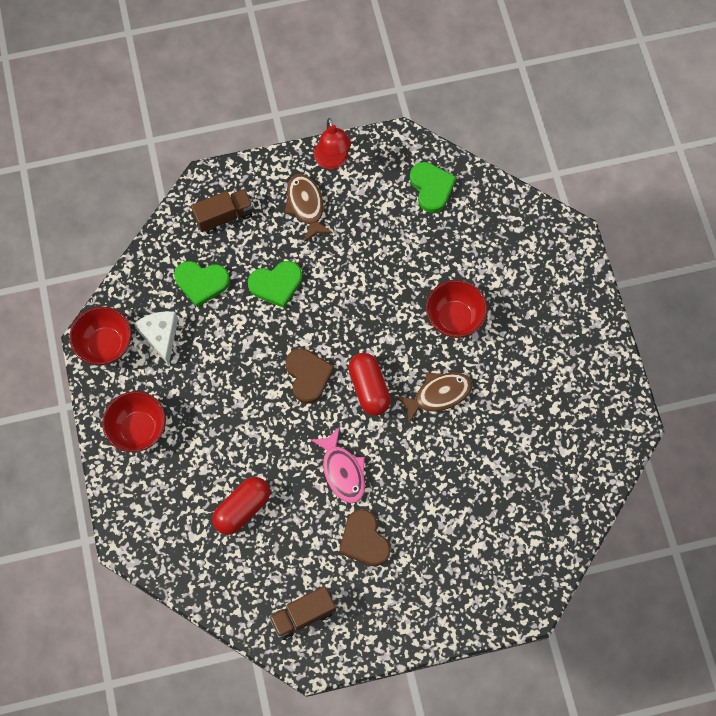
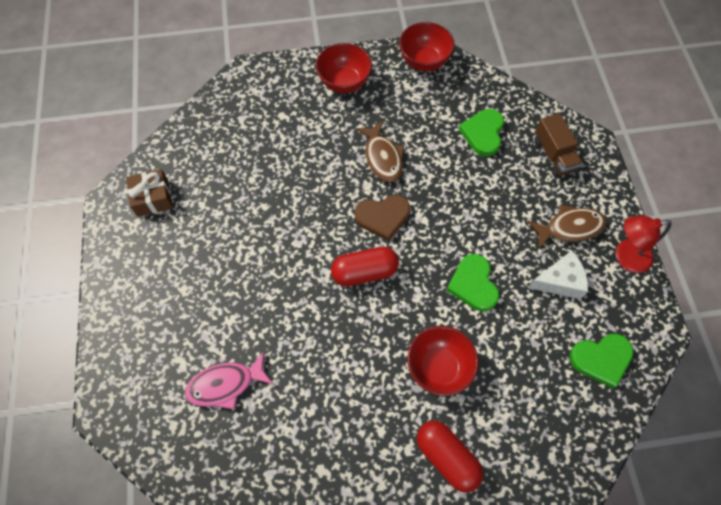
camera: 95 degrees right, 5 degrees down
(160, 336) = (430, 100): white cheese -> white cheese (559, 281)
(242, 509) = (260, 156): red capsule -> red capsule (447, 457)
(276, 284) = (481, 195): green heart -> green heart (473, 284)
(303, 615) = (153, 198): brown truck -> brown gift
(342, 471) = (282, 240): pink fish -> pink fish (225, 384)
(364, 540) = (210, 254): brown heart -> none
(438, 395) = (351, 340): brown fish -> brown fish (382, 157)

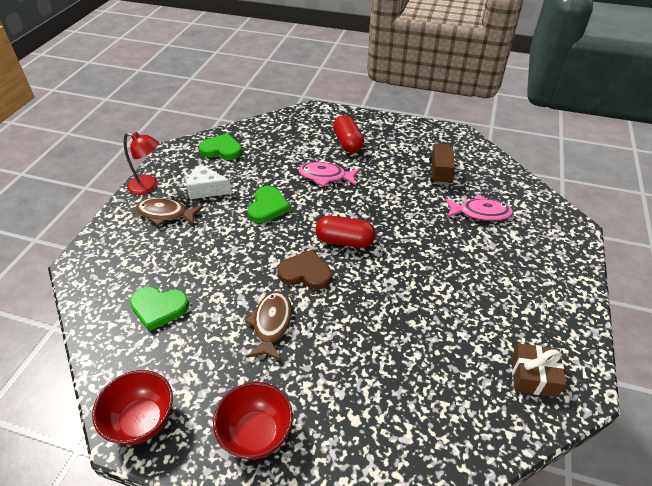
camera: 155 degrees left, 20 degrees down
(438, 367) = (325, 176): red bowl -> pink fish
(483, 133) = (159, 308): green heart -> green heart turned 60 degrees clockwise
(554, 155) = (119, 266): brown truck -> brown truck (440, 172)

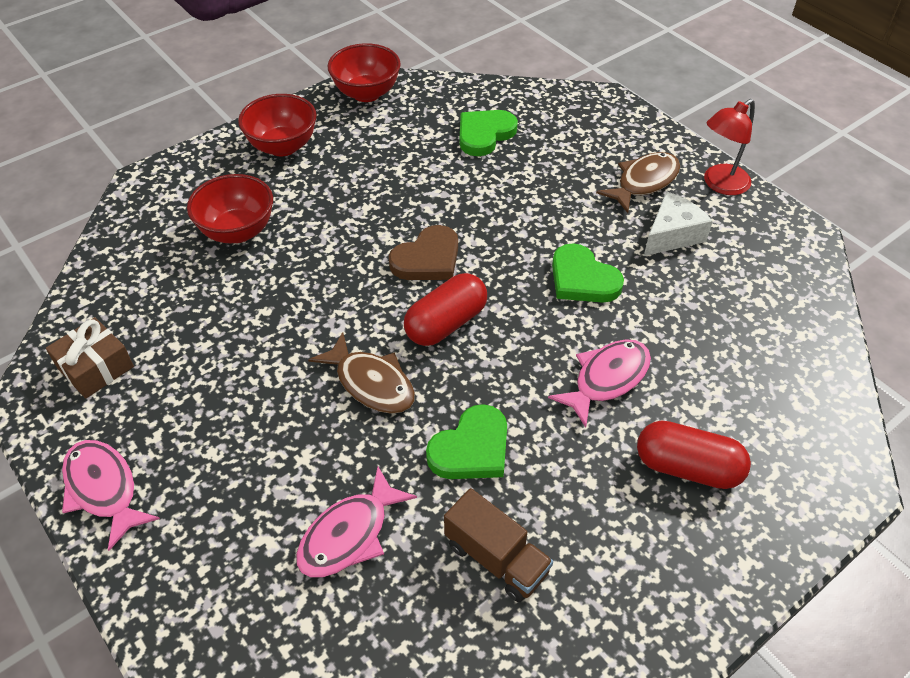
camera: 125 degrees right, 5 degrees up
(222, 150) = (771, 287): green heart -> green heart (471, 448)
(271, 324) = (383, 201): brown fish -> brown fish (371, 383)
(368, 390) = (238, 231): none -> red bowl
(571, 308) = (104, 489): none -> pink fish

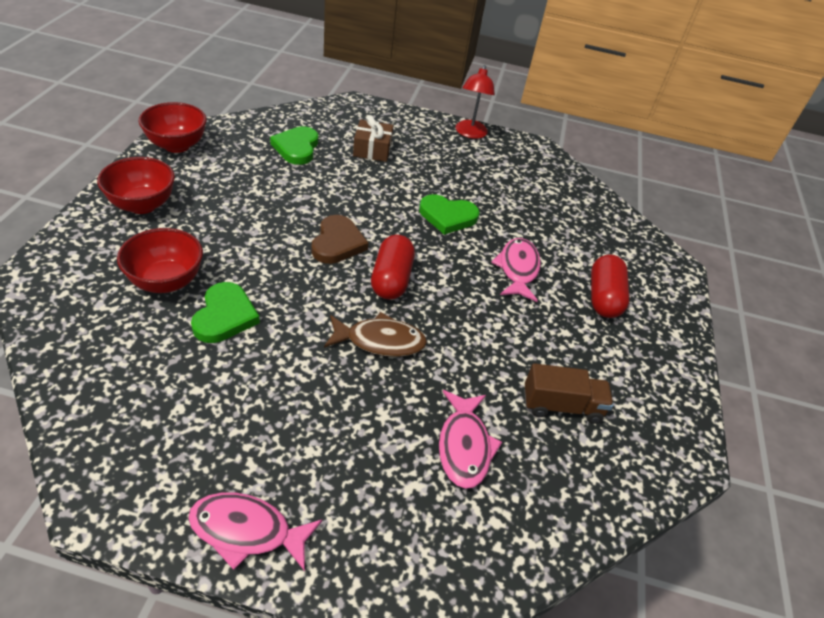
camera: 45 degrees left, 5 degrees down
(95, 367) = (138, 443): brown gift -> brown gift (372, 149)
(471, 448) = (484, 349): green heart -> green heart (225, 316)
(644, 182) = (427, 146): brown fish -> none
(672, 235) = (472, 171): white cheese -> none
(687, 467) = (603, 298): red capsule -> red capsule turned 60 degrees counterclockwise

